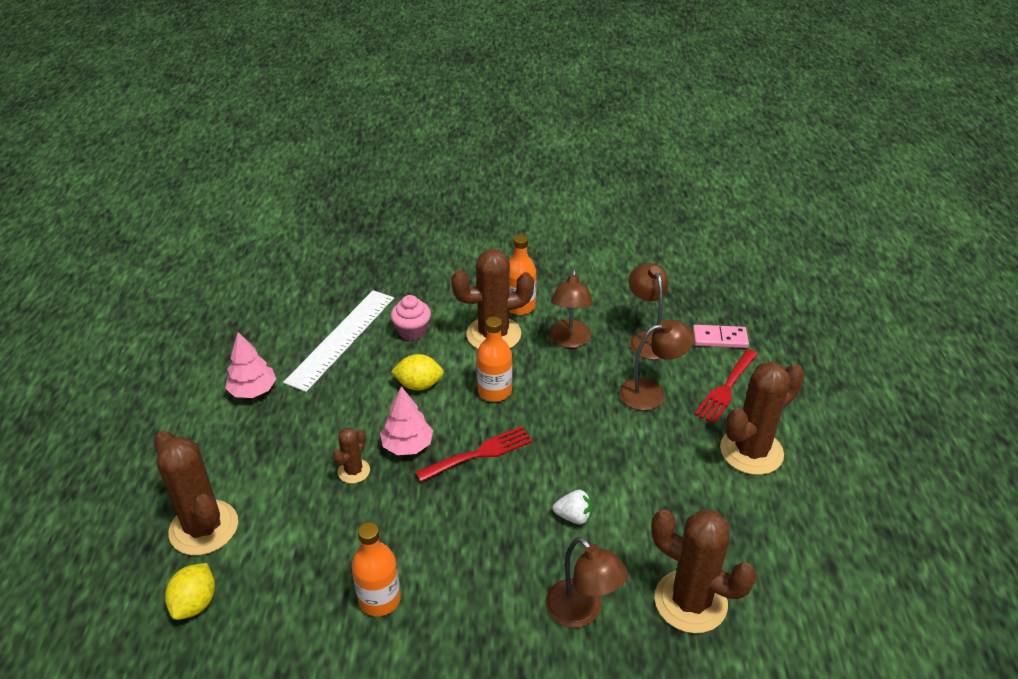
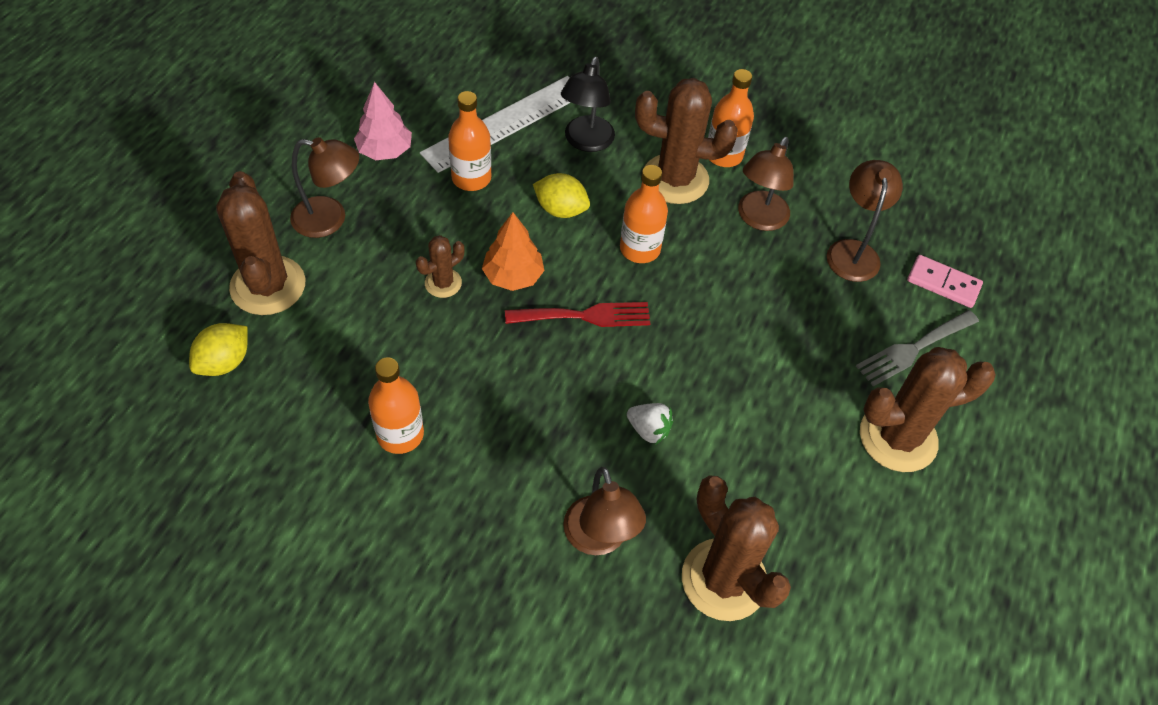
camera: 20 degrees right, 15 degrees up
(335, 386) = (471, 178): none -> orange bottle
(407, 445) = (513, 276): pink tree -> orange tree
(412, 331) = (586, 142): pink cupcake -> black lamp
(651, 392) = (819, 319): brown lamp -> brown lamp (330, 219)
(726, 389) = (913, 349): red fork -> grey fork

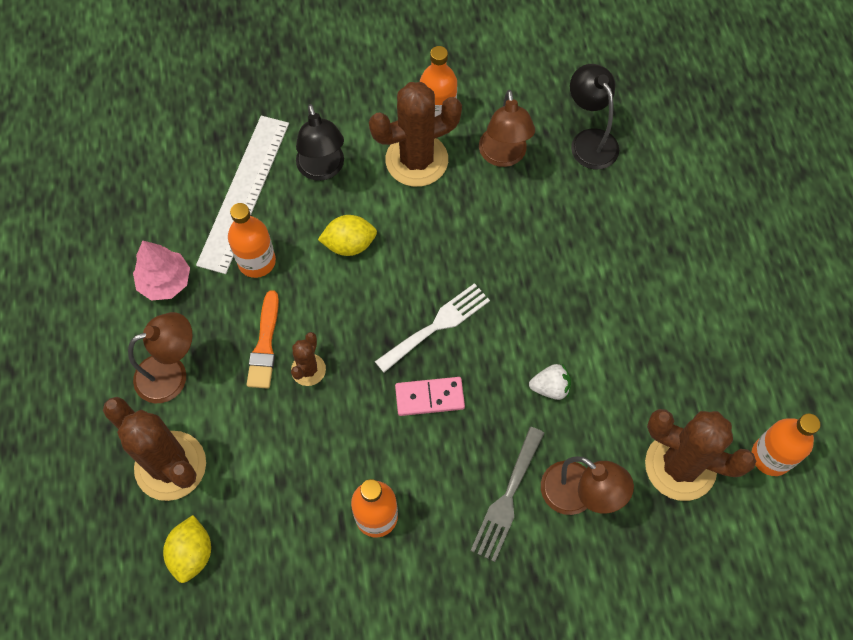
camera: 30 degrees left, 10 degrees up
(423, 243) = (265, 344): none -> orange brush
(513, 276) = (357, 327): orange tree -> none
(585, 316) = (437, 325): red fork -> white fork
(640, 249) = (435, 240): orange bottle -> orange bottle (771, 456)
(853, 251) = (589, 140): brown lamp -> black lamp
(898, 437) = (719, 276): brown cactus -> none
(913, 349) = (684, 198): grey fork -> grey fork (507, 499)
(943, 283) = (669, 128): pink domino -> pink domino (429, 397)

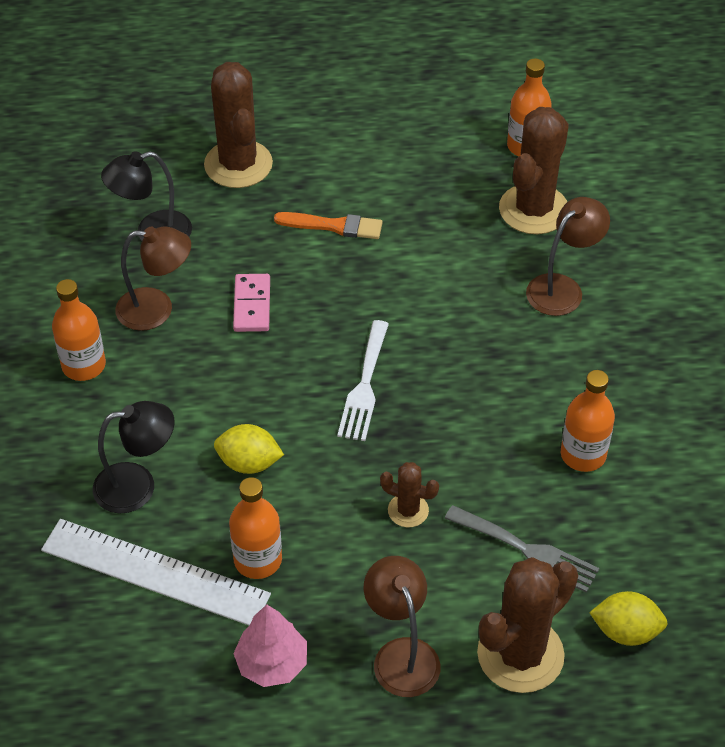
camera: 85 degrees left, 15 degrees down
(265, 344) = (372, 554): orange brush -> orange brush (333, 226)
(349, 244) = (249, 463): yellow lemon -> yellow lemon turned 75 degrees counterclockwise
(416, 160) = (144, 390): brown cactus -> brown cactus (238, 164)
(429, 397) = (450, 399): pink domino -> pink domino (252, 305)
(437, 325) = (364, 386): white fork -> white fork turned 135 degrees counterclockwise
(507, 499) = (565, 343): grey fork -> grey fork (527, 550)
(550, 387) = (446, 297): white strawberry -> none

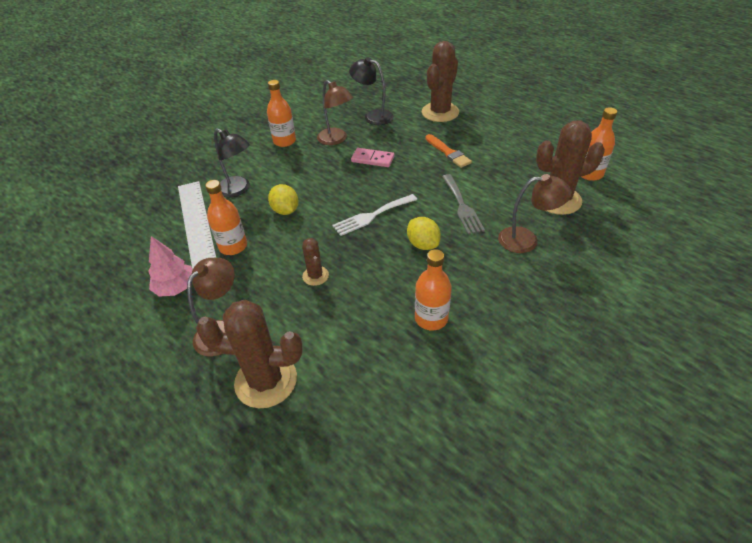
camera: 50 degrees right, 5 degrees down
(252, 305) = (372, 159): pink domino -> pink domino turned 60 degrees clockwise
(527, 550) = (340, 337): grey fork -> grey fork (462, 206)
(625, 631) = (329, 421): yellow lemon -> yellow lemon (423, 244)

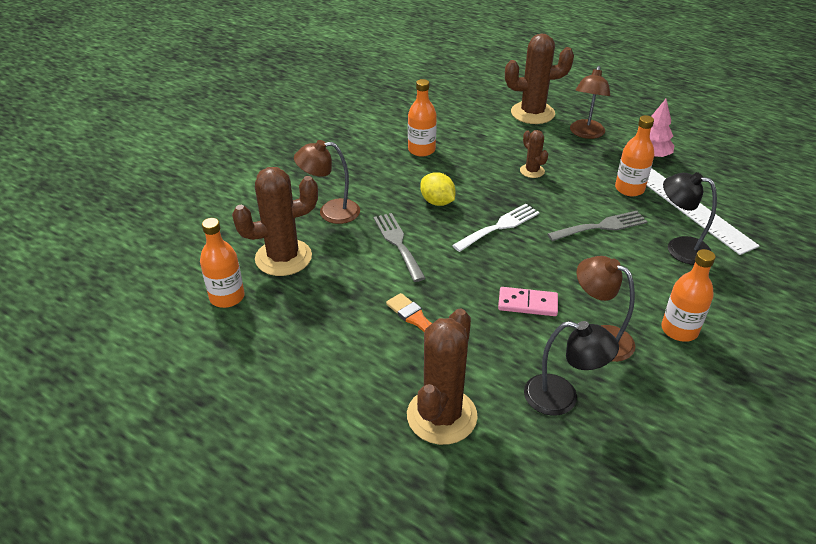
camera: 170 degrees right, 5 degrees down
(285, 210) = (601, 226): yellow lemon -> grey fork

